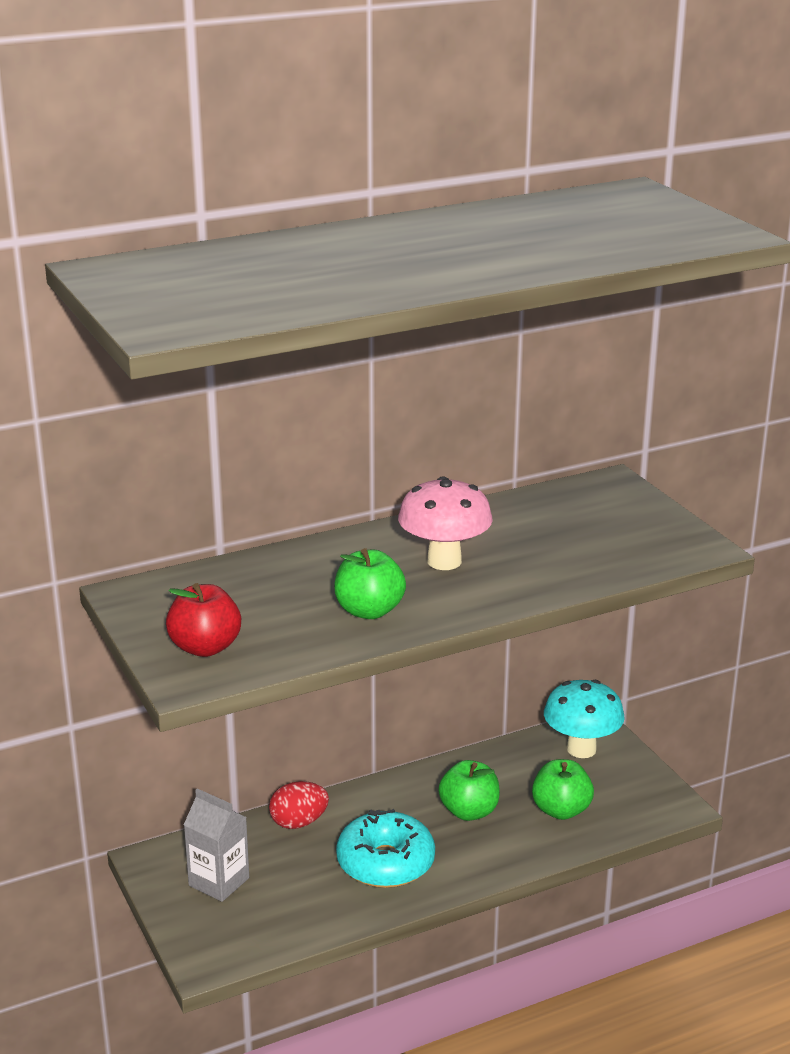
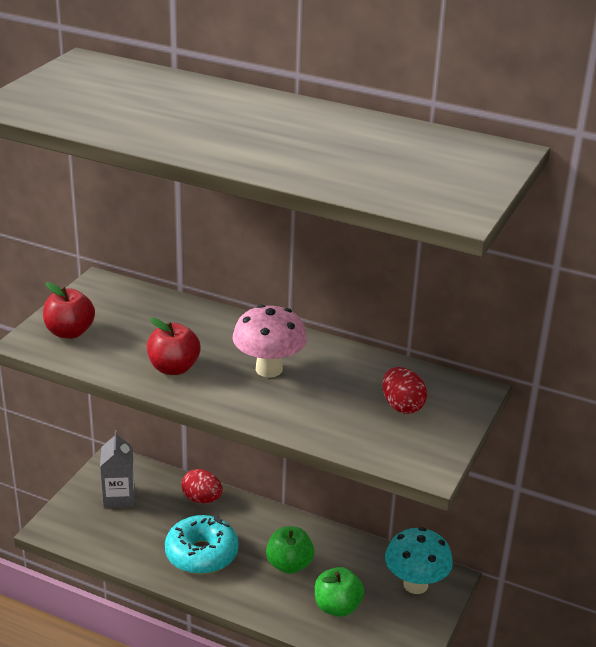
camera: 50 degrees right, 5 degrees up
(369, 611) = (173, 368): green apple -> red apple
(593, 522) = (402, 406): none -> red egg

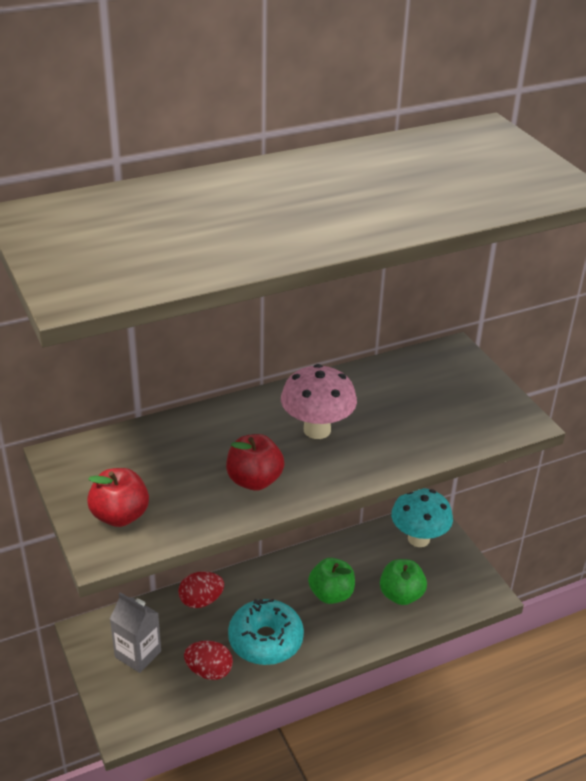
camera: 50 degrees left, 5 degrees up
(402, 406) = (437, 392): red egg -> red egg (209, 671)

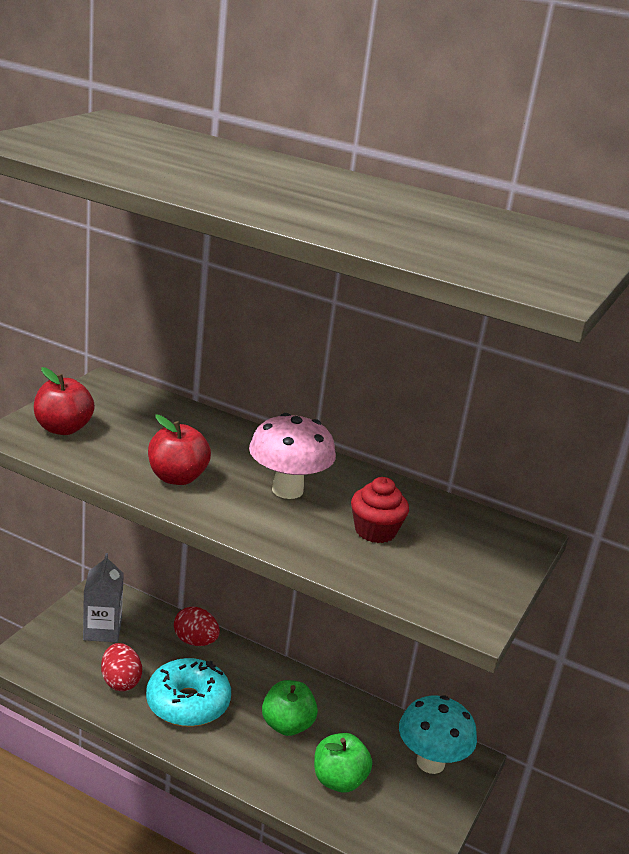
camera: 50 degrees right, 10 degrees down
(400, 413) = (375, 531): none -> red cupcake

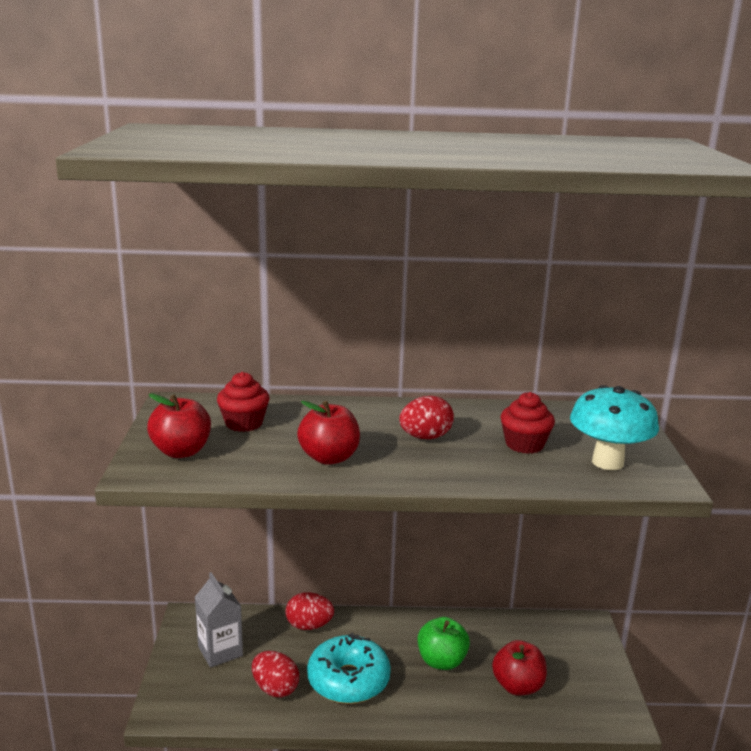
camera: 25 degrees left, 5 degrees down
(142, 421) = (244, 423): none -> red cupcake
(287, 490) = (425, 437): pink mushroom -> red egg
(339, 780) = (517, 686): green apple -> red apple
(430, 762) = (566, 640): turquoise mushroom -> turquoise mushroom (607, 462)

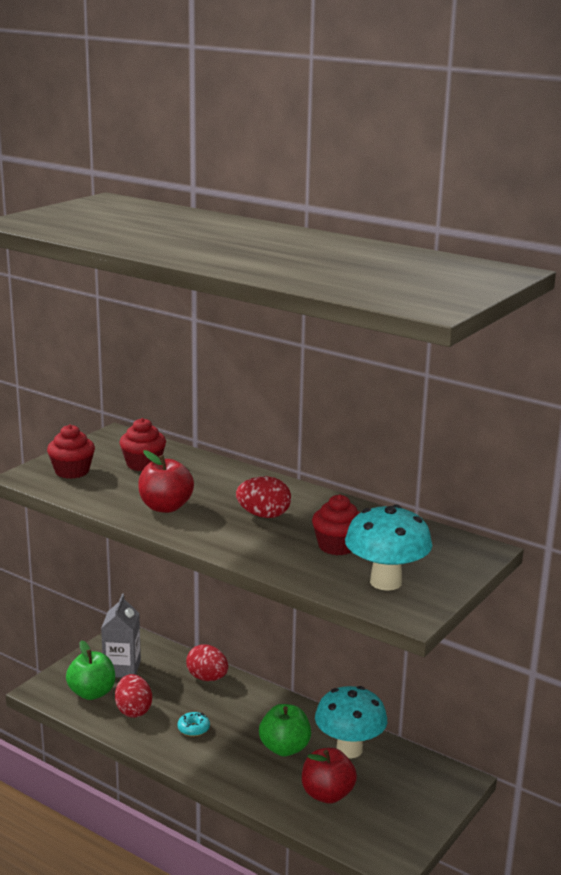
camera: 35 degrees right, 0 degrees up
(181, 451) = (72, 471): red apple -> red cupcake
(216, 690) = (92, 693): none -> green apple
(348, 680) = (193, 729): turquoise donut -> turquoise donut, size x0.41
(490, 637) = (349, 749): none -> turquoise mushroom

